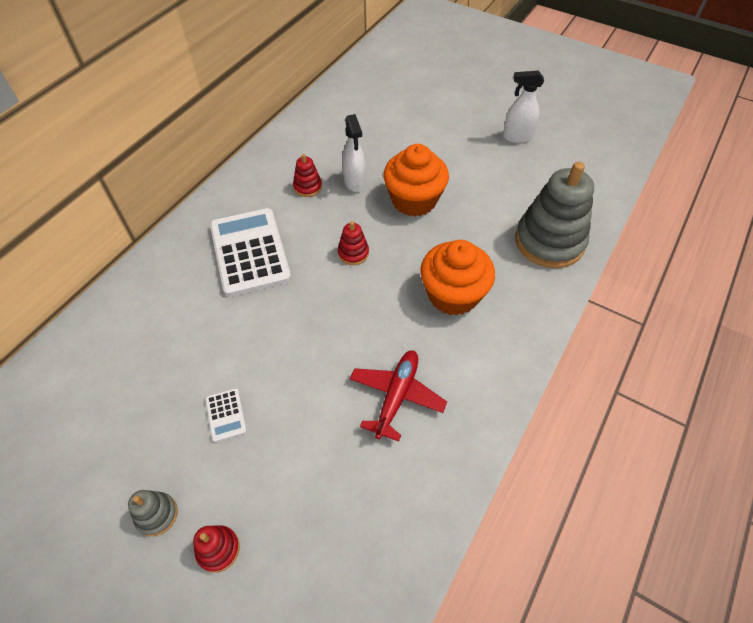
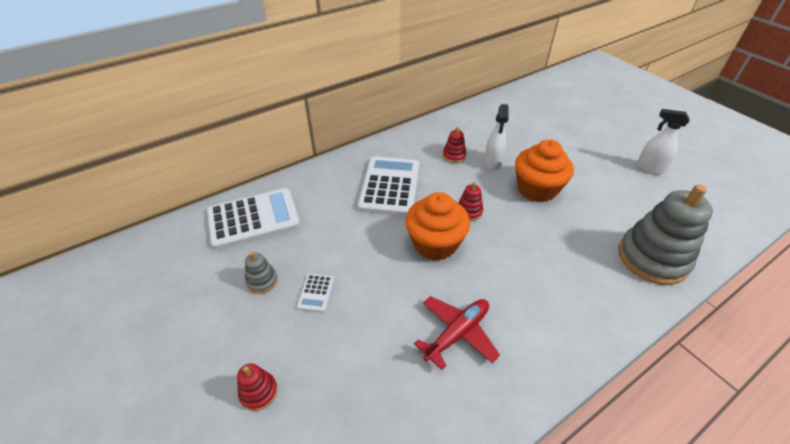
camera: 25 degrees right, 10 degrees down
(100, 355) = (253, 219): none -> white calculator
(157, 515) = (230, 344): grey stacking toy -> grey stacking toy (262, 281)
(453, 294) = (542, 271): orange cupcake -> orange cupcake (435, 243)

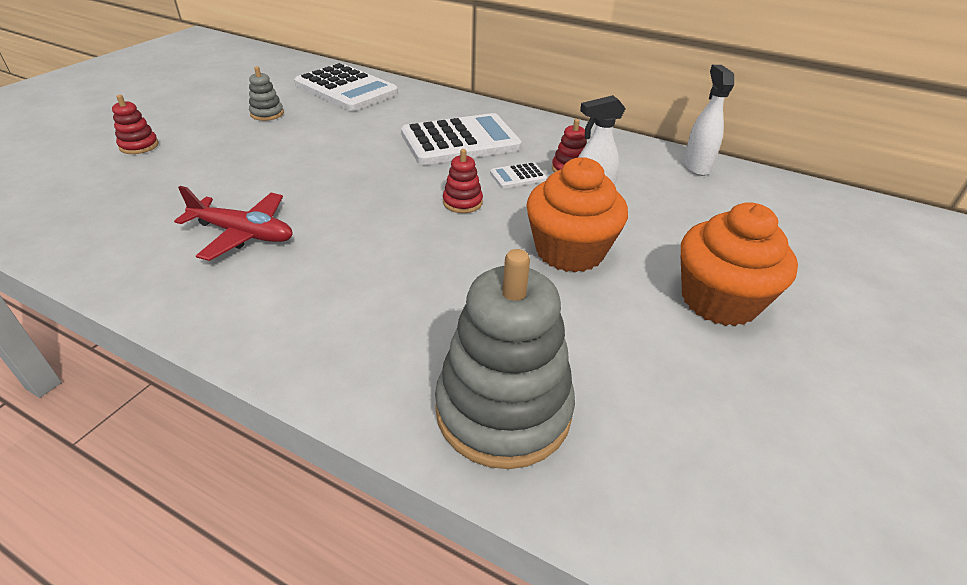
camera: 60 degrees right, 5 degrees down
(316, 293) = (265, 141): white calculator -> white calculator (518, 176)
(435, 243) = (382, 190): orange cupcake -> orange cupcake (719, 300)
(649, 168) = (791, 386): white spray bottle -> white spray bottle (696, 166)

